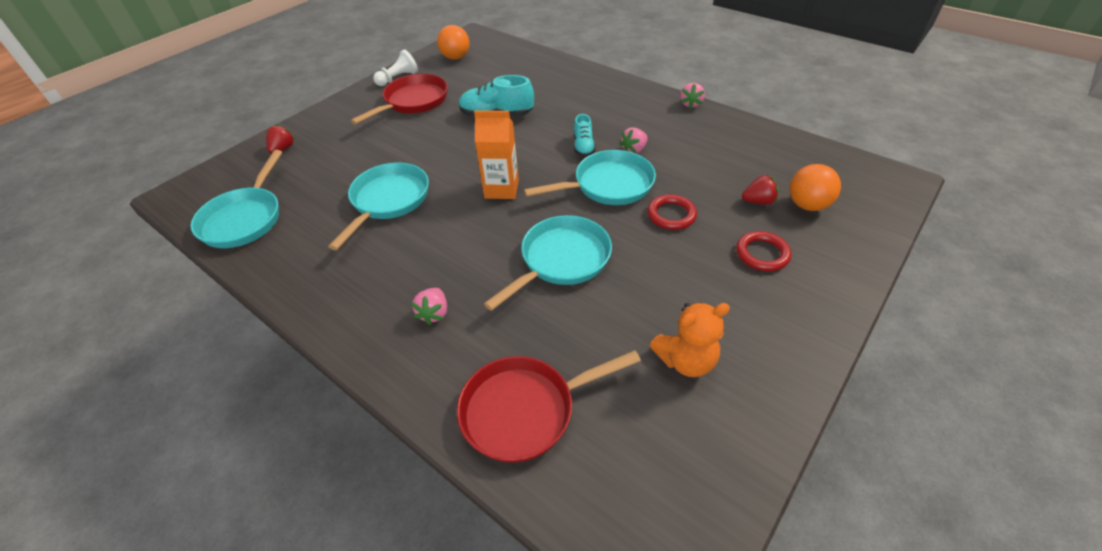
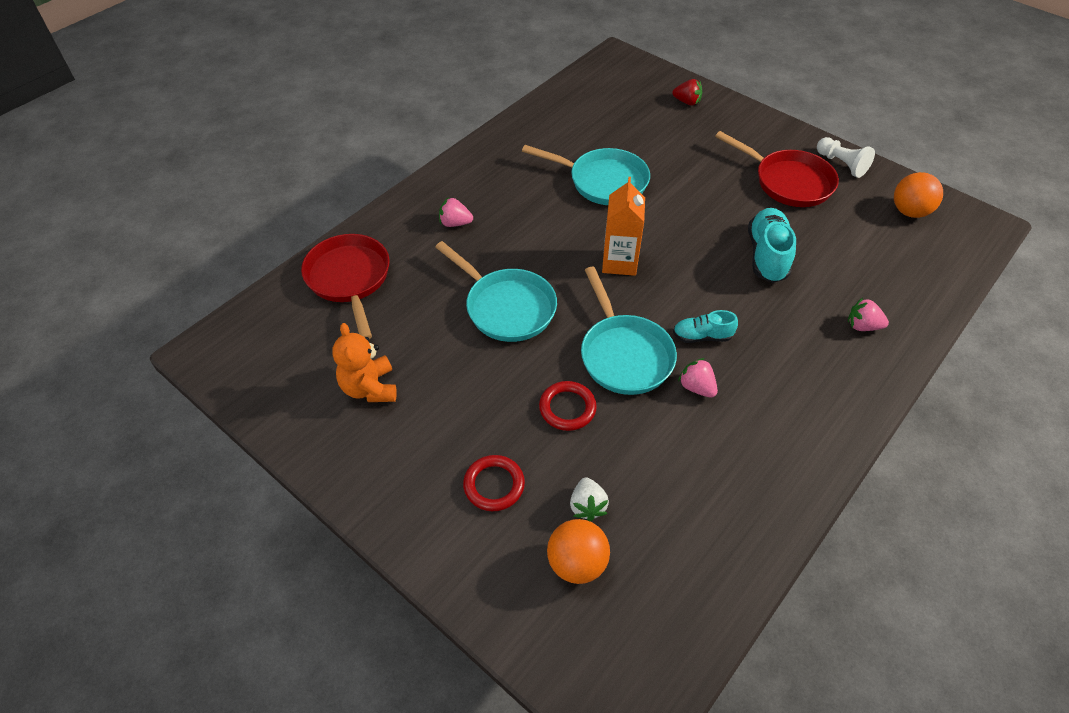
camera: 90 degrees right, 5 degrees up
(244, 219) = (582, 100): turquoise pan -> none
(690, 104) = (823, 474): pink strawberry -> pink strawberry (862, 326)
(758, 201) = (587, 506): red strawberry -> white strawberry

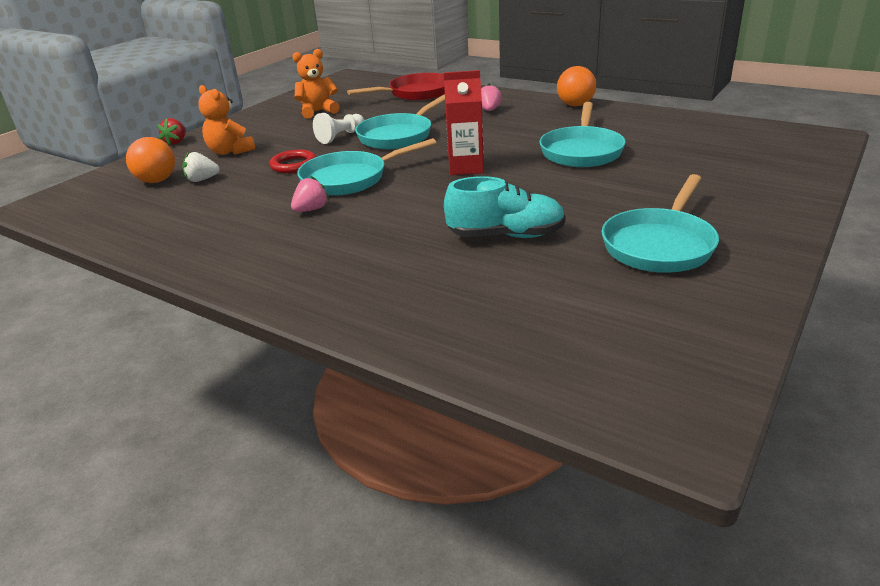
camera: 85 degrees right, 20 degrees down
(494, 485) = (230, 152): red ring -> orange teddy bear
(619, 262) = (466, 167): orange carton -> red carton
(687, 102) = (774, 177): red strawberry -> red strawberry (176, 142)
(702, 336) = (374, 208): turquoise shoe -> none
(788, 182) = (659, 245): red pan -> turquoise pan
(841, 164) = (738, 284): white pawn -> white pawn (340, 137)
(862, 326) = (401, 297): pink strawberry -> none
(909, 211) = (662, 344): orange ball -> orange ball (575, 105)

